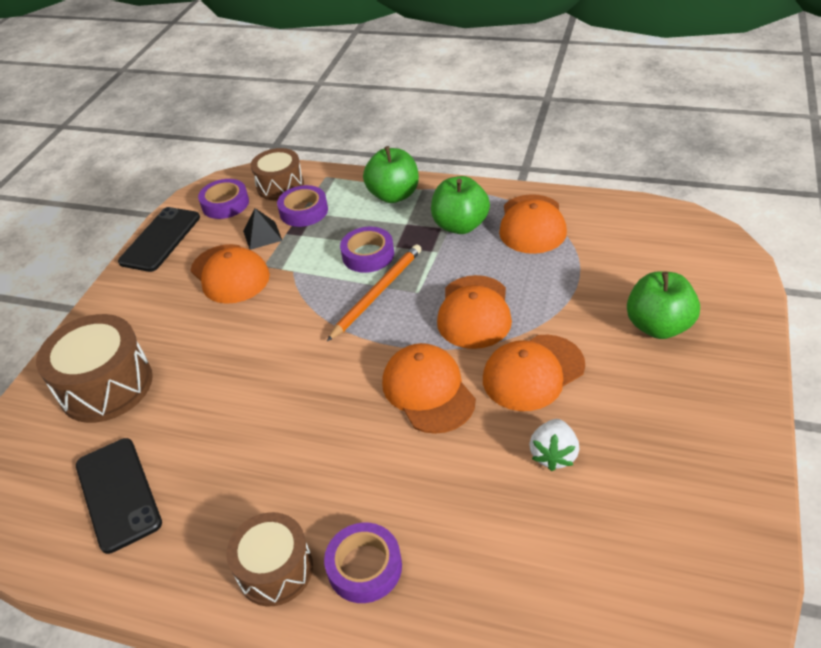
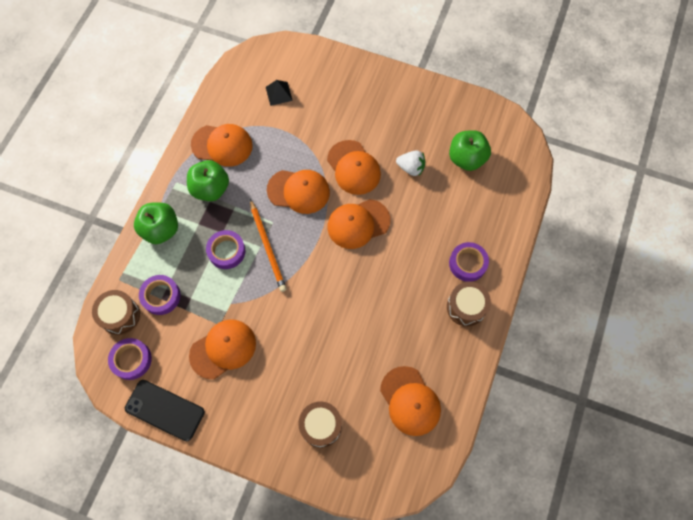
camera: 90 degrees left, 25 degrees up
(106, 386) = (321, 426): brown drum -> brown drum, size x0.66
(118, 493) = (410, 401): black phone -> orange cap
(262, 235) = (182, 327): black pyramid -> black pyramid (279, 93)
(377, 293) = (267, 247): orange pencil -> orange pencil turned 150 degrees counterclockwise
(658, 326) = (330, 99): green apple -> green apple (466, 158)

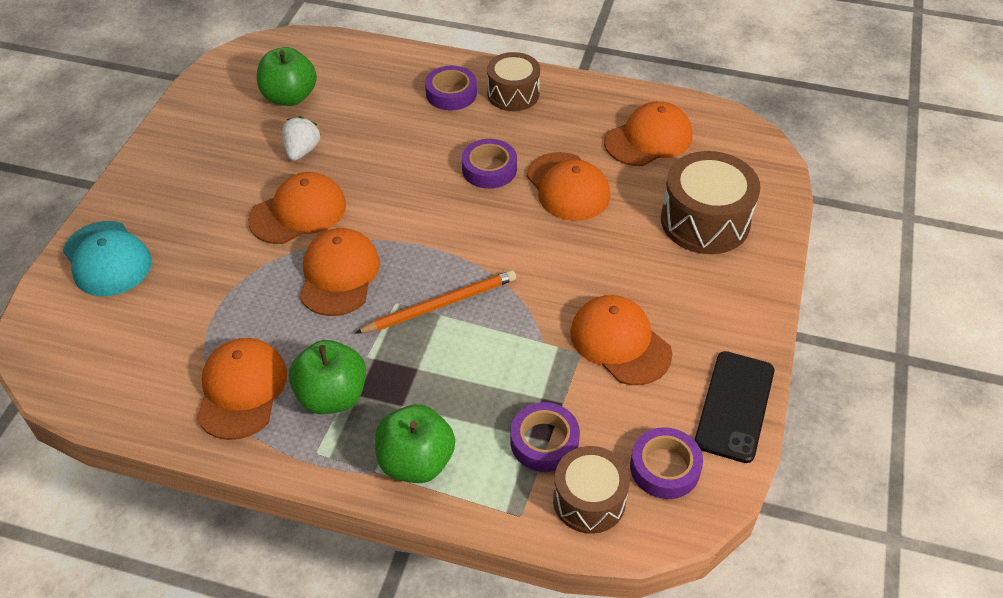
camera: 95 degrees left, 20 degrees down
(226, 251) = (452, 358): purple tape -> purple tape (489, 169)
(279, 93) = (140, 319): black pyramid -> none
(321, 426) = (705, 221): brown drum -> brown drum, size x1.52
(325, 72) = (107, 259): none -> turquoise cap
(358, 224) = (395, 202): orange cap -> orange cap (568, 187)

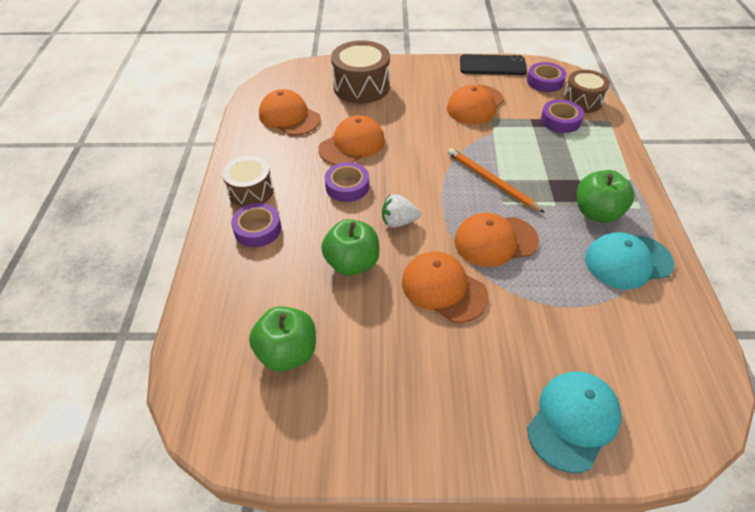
camera: 105 degrees left, 0 degrees up
(241, 390) = (628, 261): orange cap -> turquoise cap
(302, 151) = (365, 313): white strawberry -> white strawberry (398, 222)
(416, 462) = (611, 164): green apple -> green apple (352, 263)

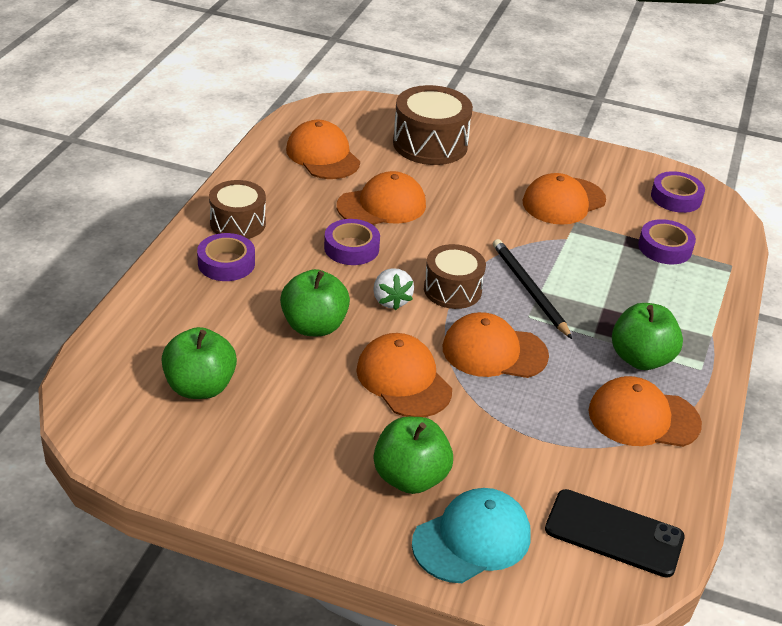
camera: 15 degrees right, 10 degrees down
(398, 222) = (391, 300): white strawberry -> white strawberry turned 120 degrees counterclockwise
(491, 181) = (529, 290): orange pencil -> black pencil
(492, 65) = (617, 161): black phone -> black phone (614, 533)
(496, 379) = (410, 478): none -> green apple
(582, 101) = (711, 233): brown drum -> brown drum (452, 290)
(628, 261) = (643, 417): turquoise cap -> orange cap

